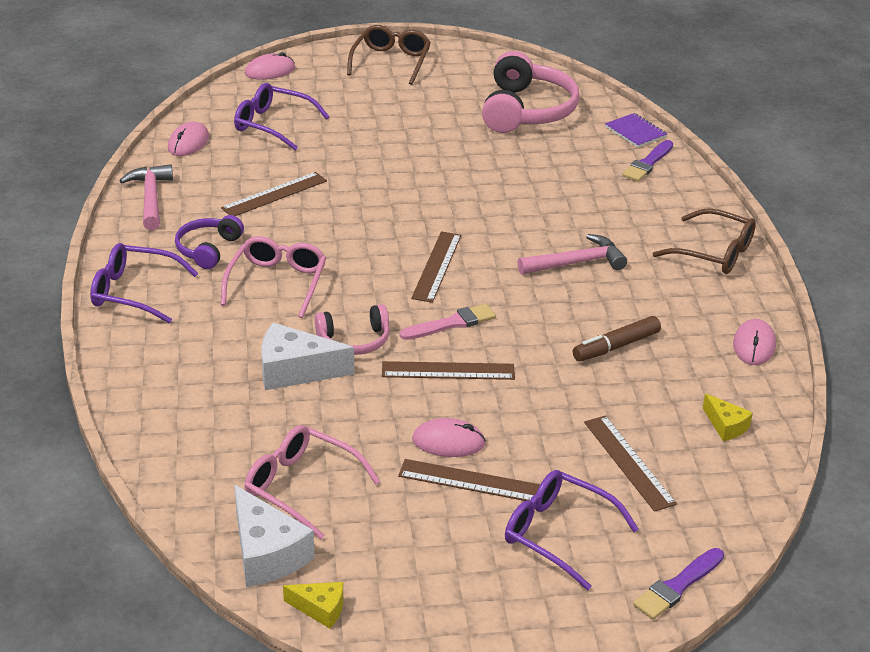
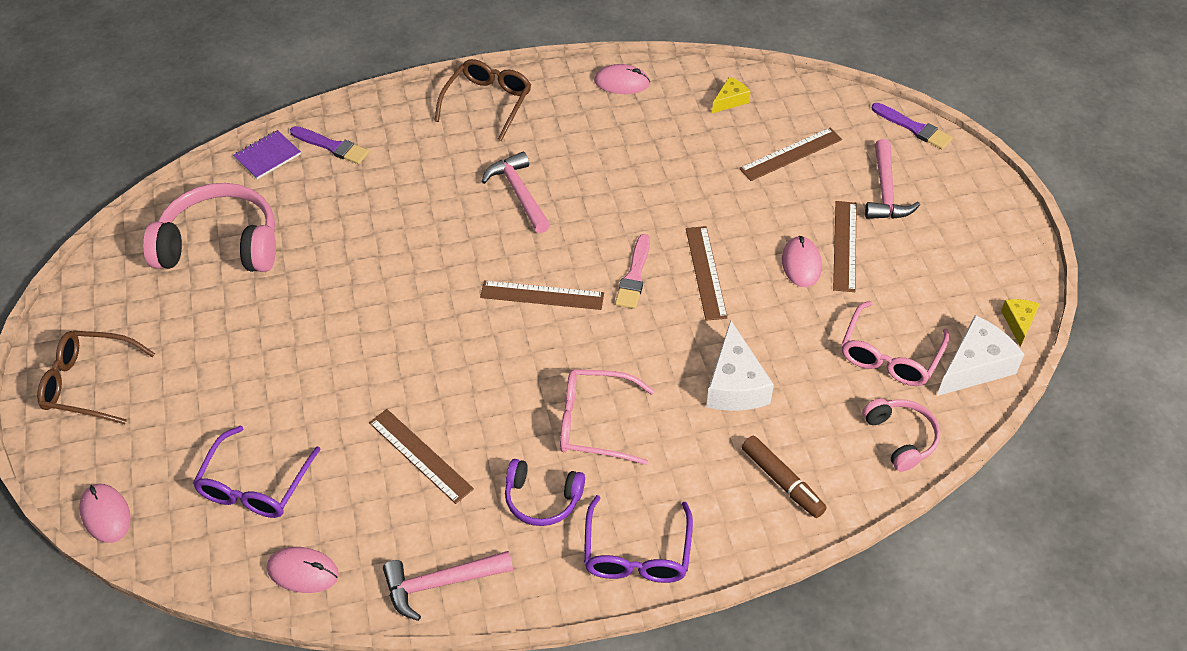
camera: 95 degrees left, 15 degrees up
(354, 340) = (677, 345): pink headphones -> pink headphones (901, 438)
(452, 323) = (634, 276): pink brush -> pink brush turned 135 degrees counterclockwise
(558, 534) = (885, 191): purple glasses -> pink hammer
(616, 346) = (643, 164): brown marker -> brown marker (782, 481)

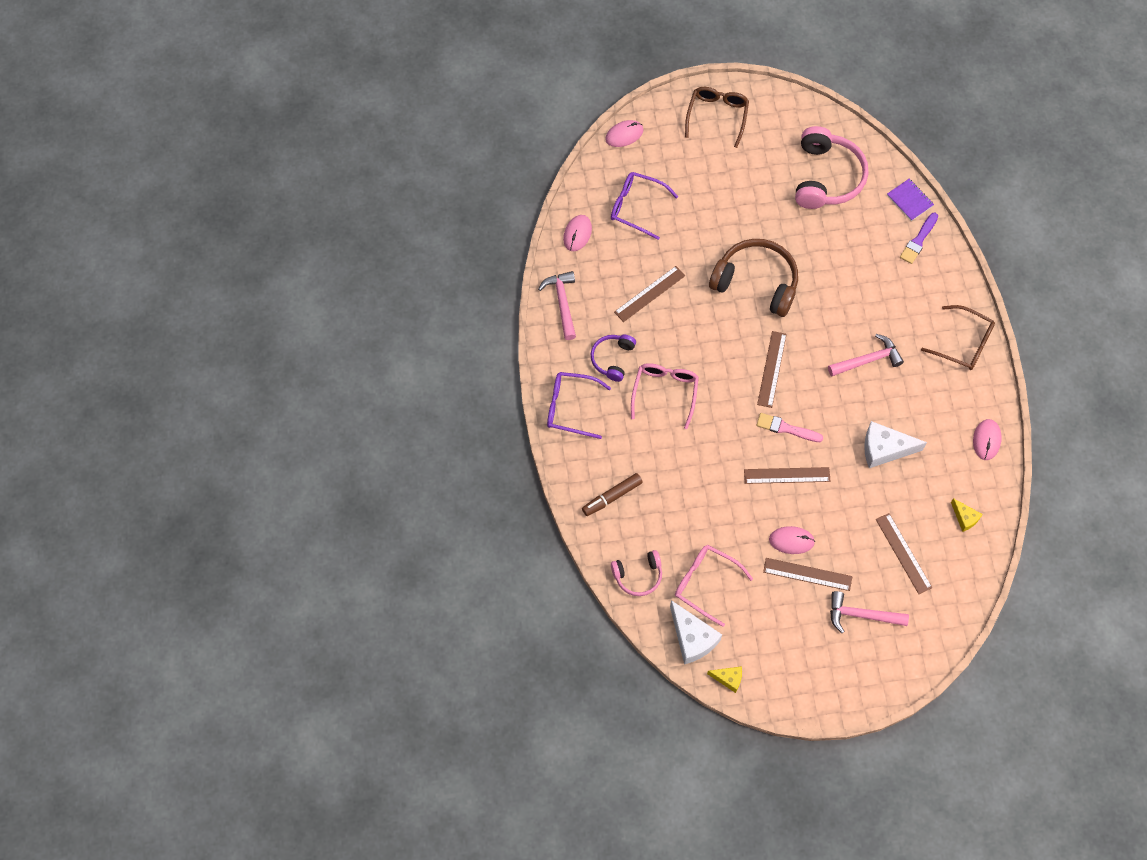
camera: 95 degrees right, 15 degrees up
(399, 319) = (756, 283): none -> brown headphones
(735, 385) = (688, 480): white cheese -> white cheese (884, 449)
(914, 128) = (931, 653): purple brush -> none

